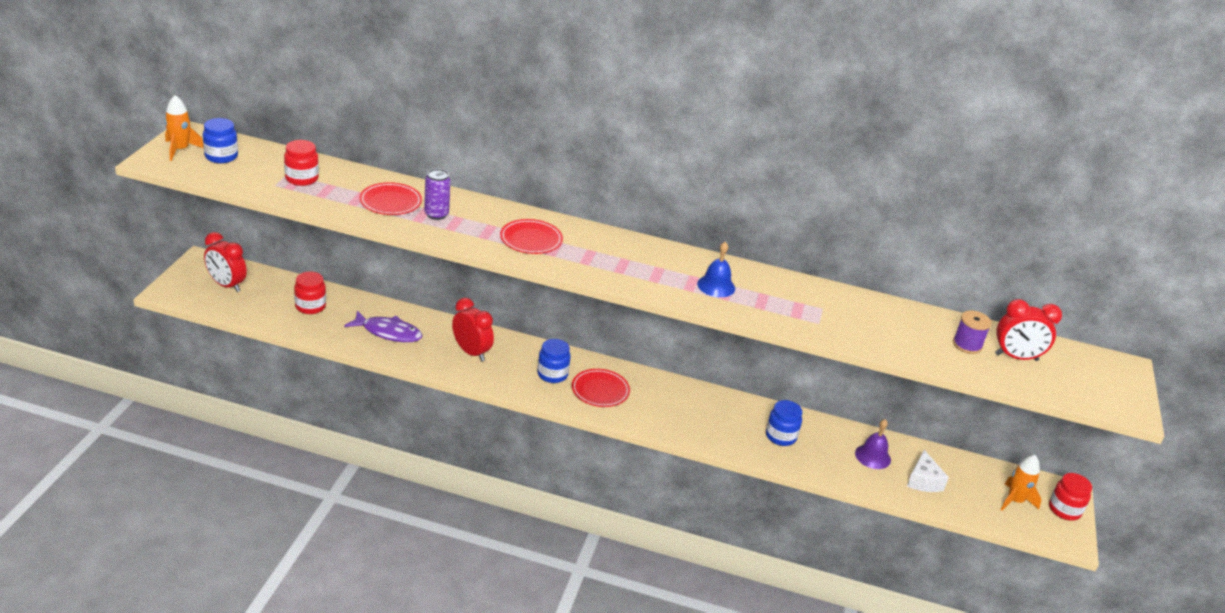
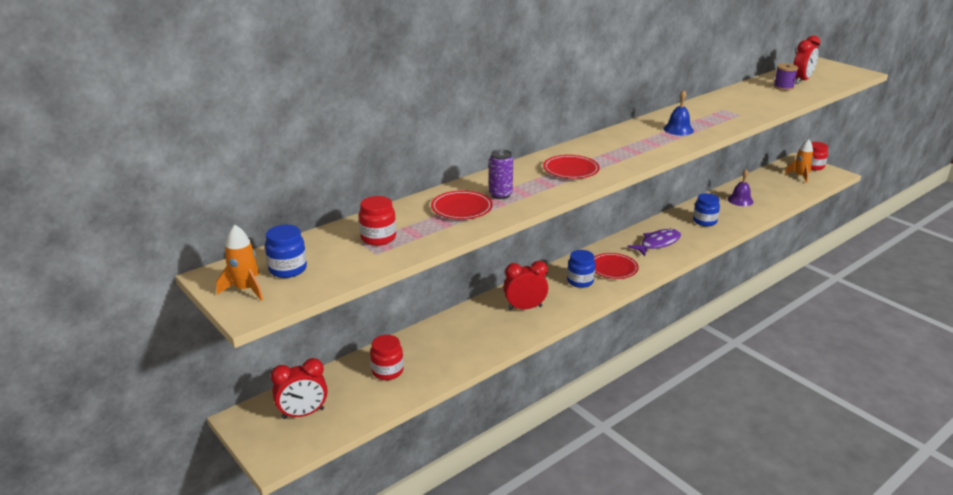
camera: 50 degrees left, 5 degrees down
(388, 332) = (464, 340): purple fish -> purple fish (657, 243)
(923, 481) = (770, 194): white cheese -> none

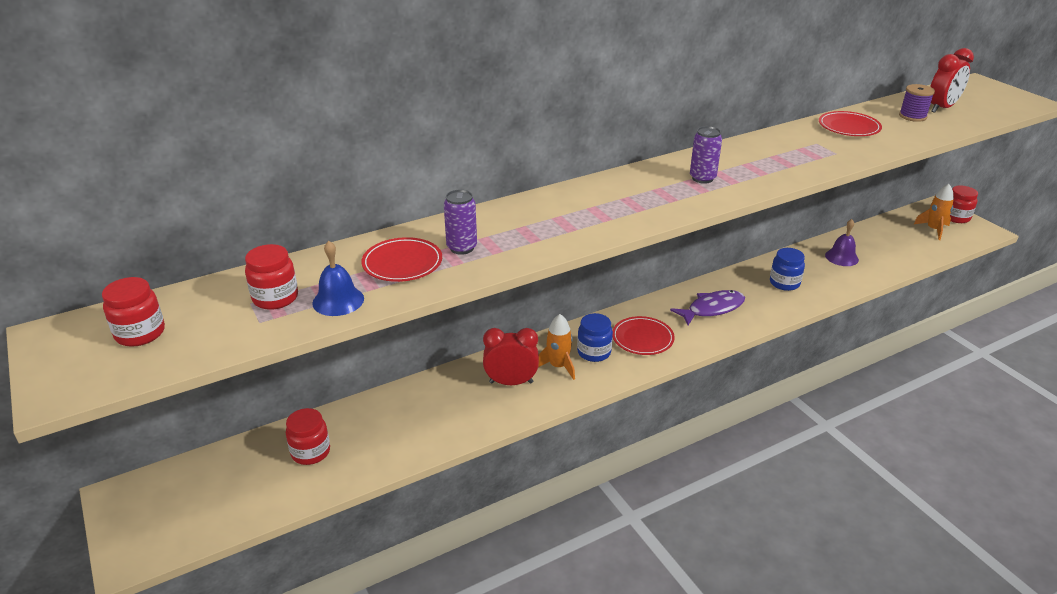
camera: 10 degrees right, 5 degrees up
(245, 289) = (73, 358): orange rocket -> orange rocket (558, 366)
(288, 269) = (140, 333): blue jar -> red jar
(303, 414) = (188, 499): red clock -> none
(571, 170) = (571, 218): red plate -> red plate (849, 127)
(653, 137) = (702, 178): none -> purple can
(678, 129) = (741, 169): blue bell -> blue bell (338, 300)

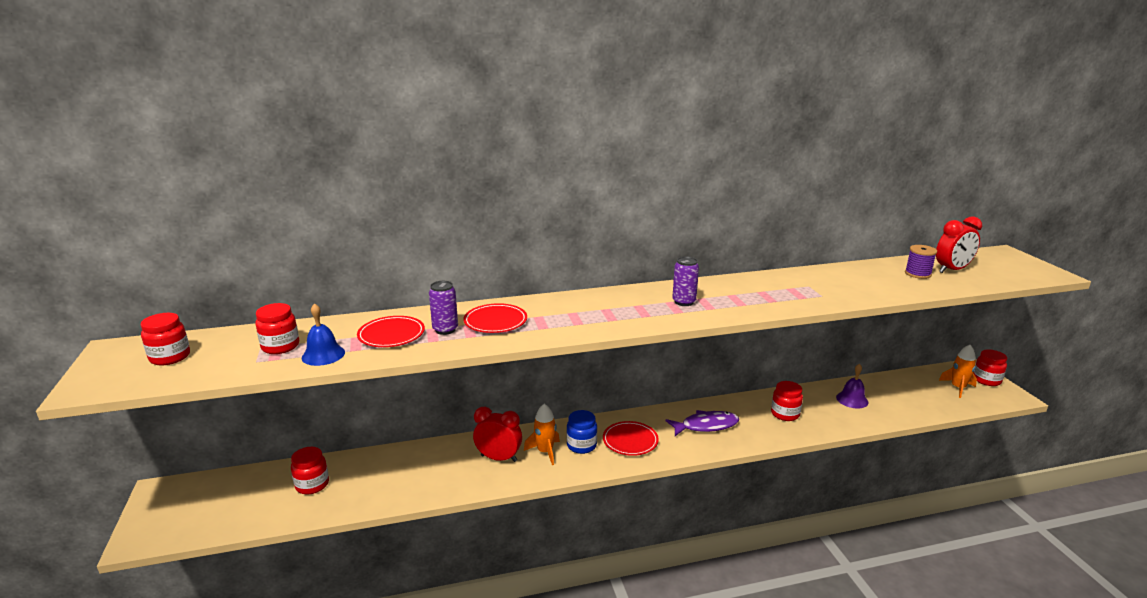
camera: 15 degrees right, 10 degrees down
(784, 283) = (785, 414): blue jar -> red jar
(849, 127) = (848, 276): red plate -> red plate (495, 321)

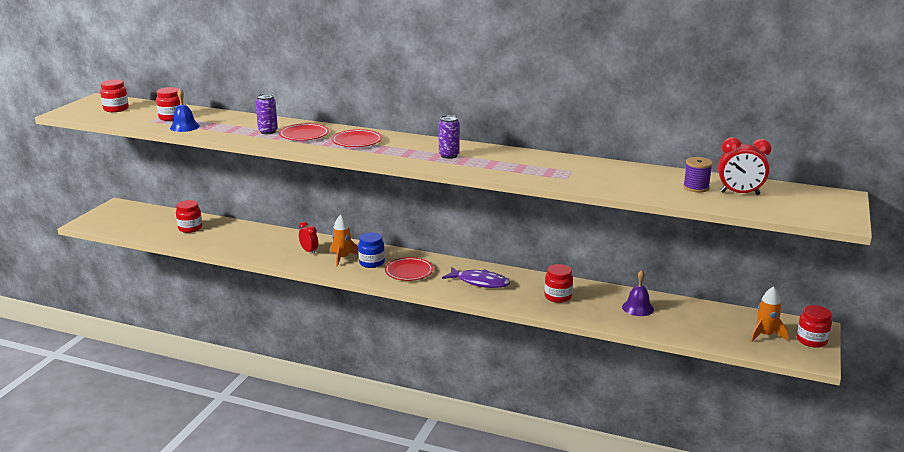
camera: 35 degrees right, 0 degrees up
(391, 335) = (235, 126): red plate -> red plate (357, 141)
(499, 458) = (309, 251): red clock -> red clock, size x0.65

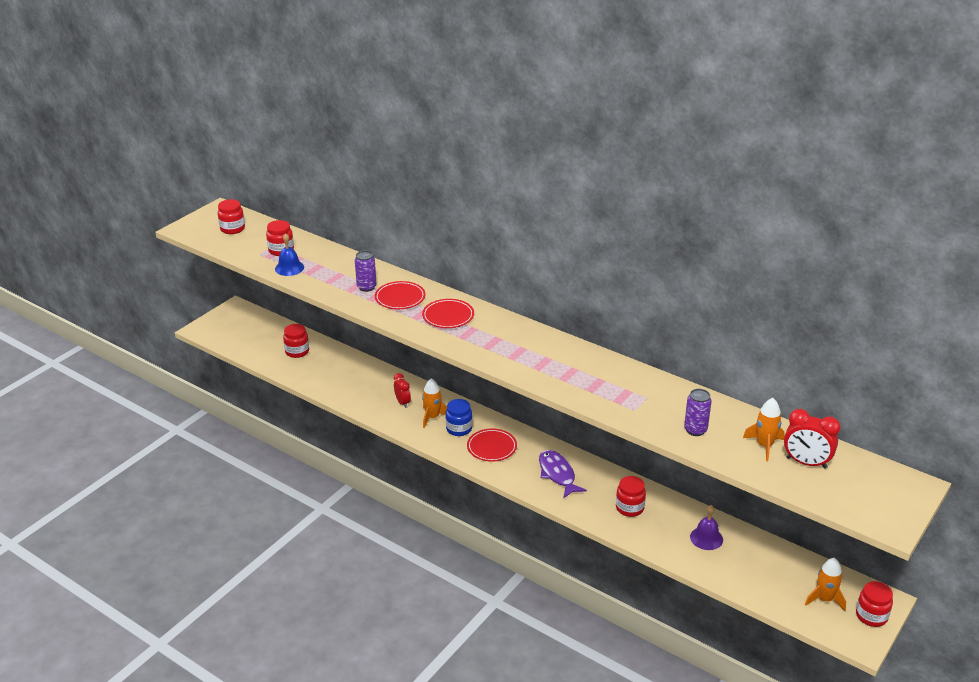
camera: 15 degrees right, 10 degrees up
(449, 155) = (531, 353): purple can -> purple can (695, 430)
(480, 282) = (557, 474): purple fish -> purple fish turned 150 degrees counterclockwise
(696, 187) = (764, 446): purple spool -> orange rocket

